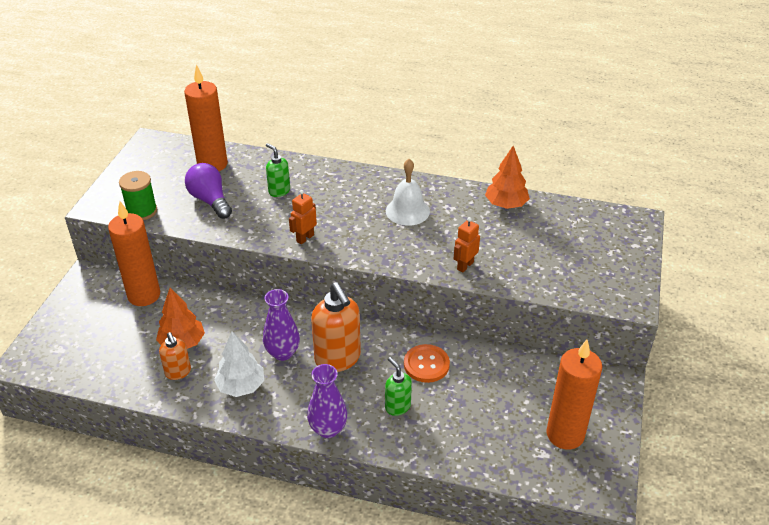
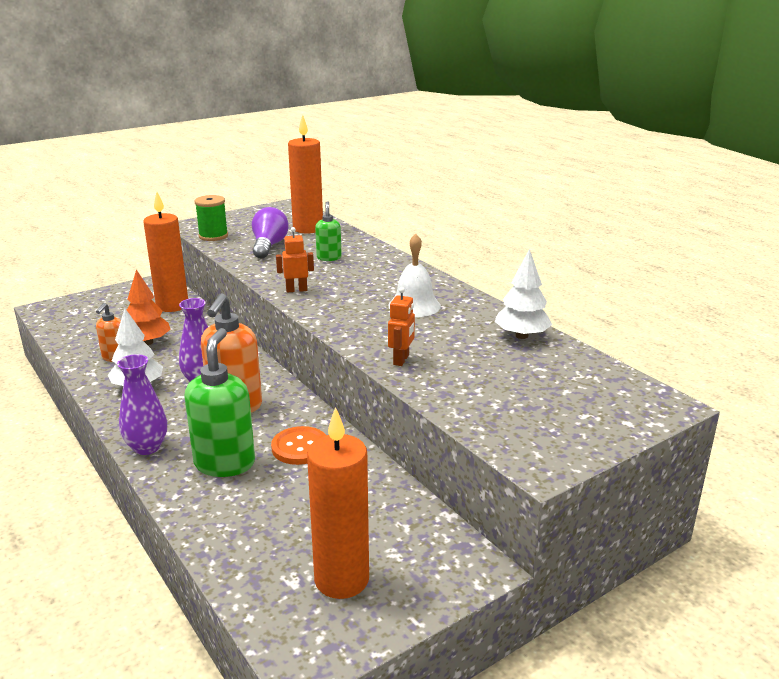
camera: 40 degrees right, 15 degrees down
(397, 406) = (225, 463): green soap dispenser -> green soap dispenser, size x1.83
(465, 266) = (401, 360): orange robot -> orange robot turned 120 degrees clockwise
(506, 205) = (521, 336): orange tree -> white tree

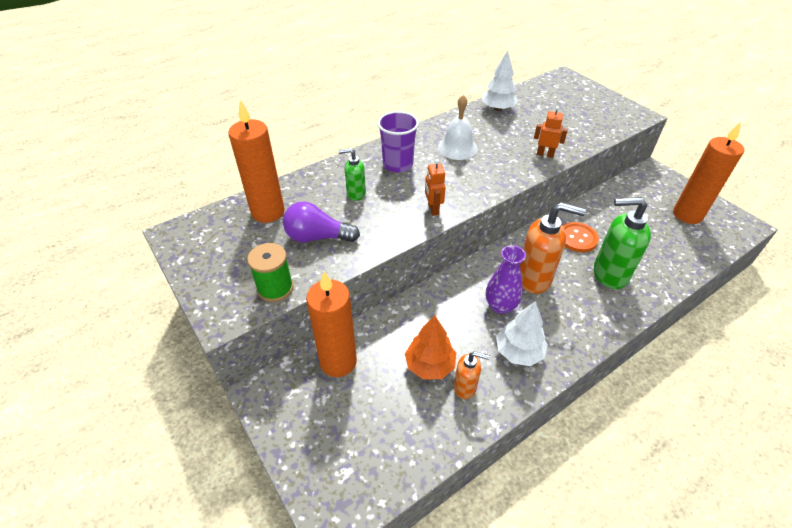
camera: 90 degrees left, 20 degrees up
(147, 447) = (607, 323): purple vase -> none
(378, 275) = (397, 164): none -> purple cup

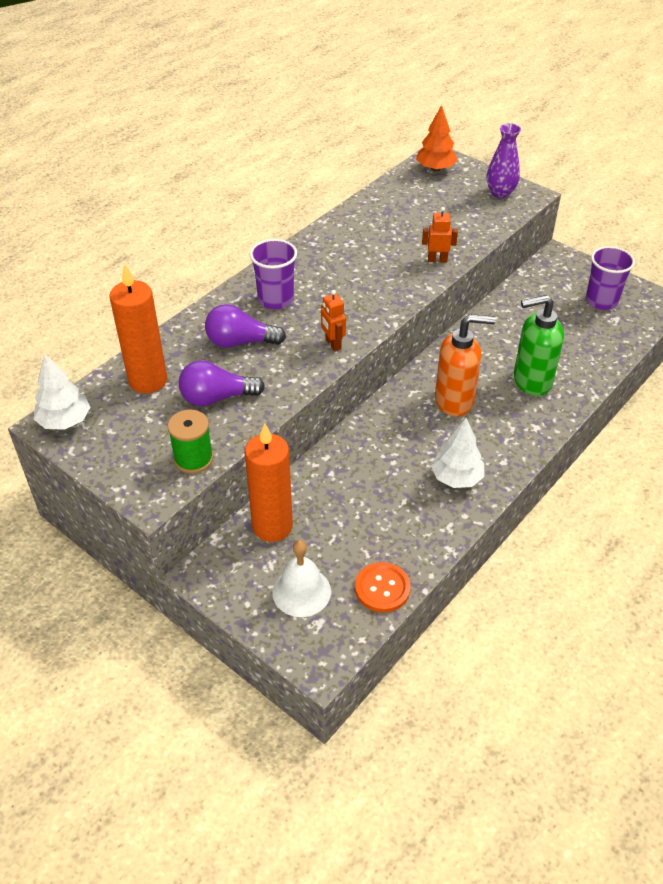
camera: 15 degrees left, 0 degrees up
(355, 194) = (240, 342): green soap dispenser -> purple light bulb
(430, 365) = (370, 509): orange tree -> orange tree (435, 169)
(457, 148) = (337, 268): white bell -> white bell (301, 591)
(465, 387) = (412, 522): orange soap dispenser -> none
(498, 109) = (369, 211): white tree -> white tree (65, 421)
(500, 306) = (426, 436): purple vase -> purple vase (500, 193)
(577, 238) = (490, 348): orange button -> orange button (382, 588)
(687, 215) = (601, 301): orange candle -> purple cup

